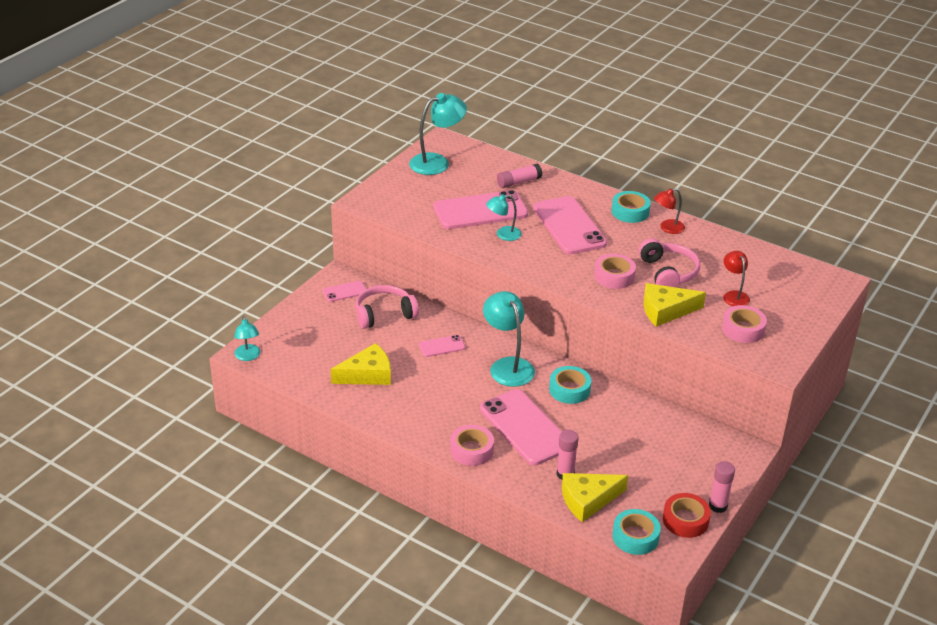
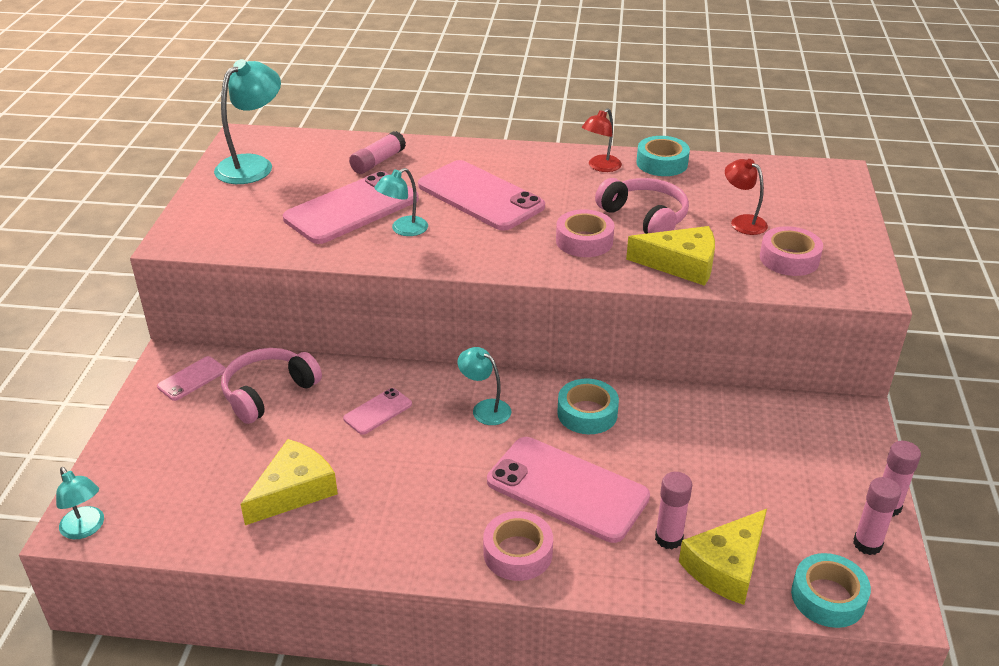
camera: 25 degrees left, 0 degrees up
(507, 366) = (485, 408): turquoise lamp -> turquoise lamp, size x0.58
(630, 212) = (541, 160): turquoise tape -> turquoise tape (662, 163)
(665, 311) = (681, 264): yellow cheese -> yellow cheese turned 135 degrees counterclockwise
(685, 520) = (867, 544): red tape -> pink glue stick

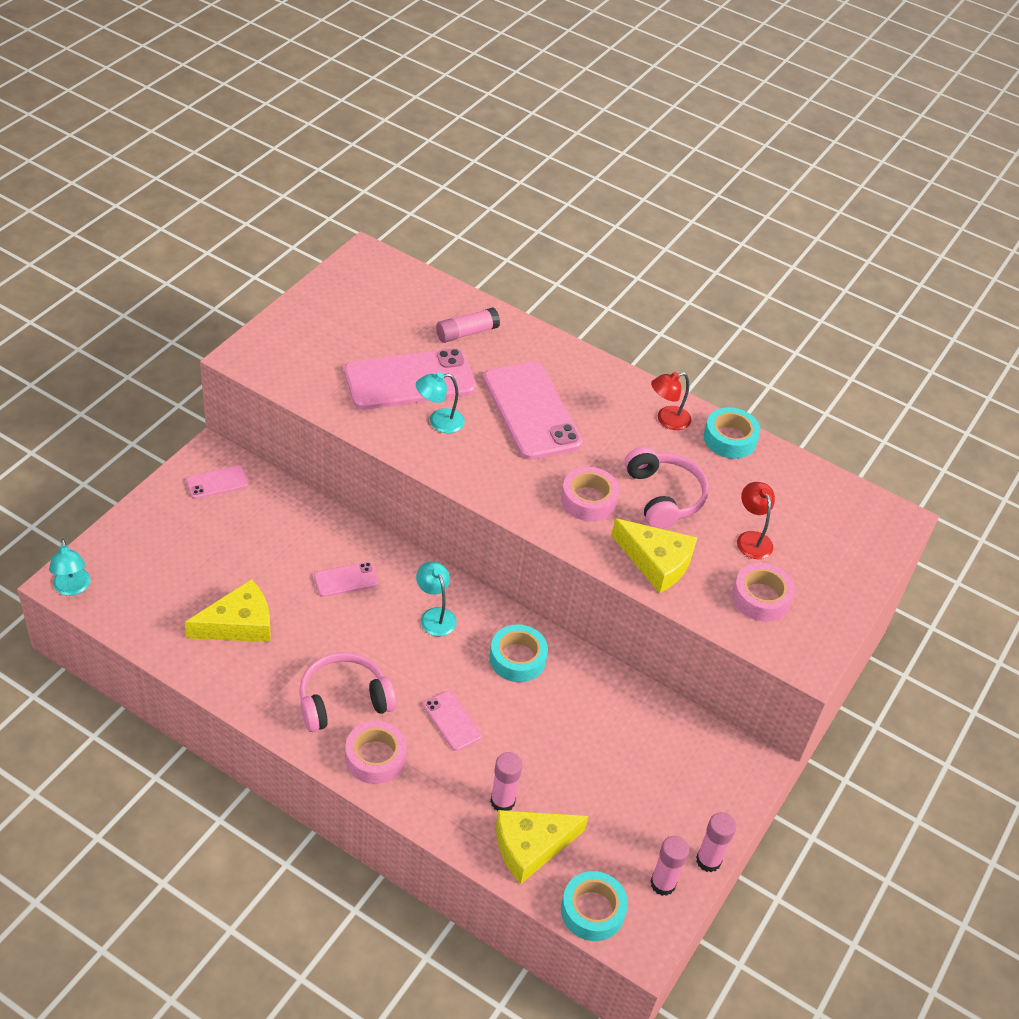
camera: 20 degrees right, 10 degrees up
(253, 165) = (355, 294): turquoise lamp -> none
(268, 392) = (269, 522): pink headphones -> pink headphones (343, 700)
(567, 489) = (452, 721): pink phone -> pink phone, size x0.47

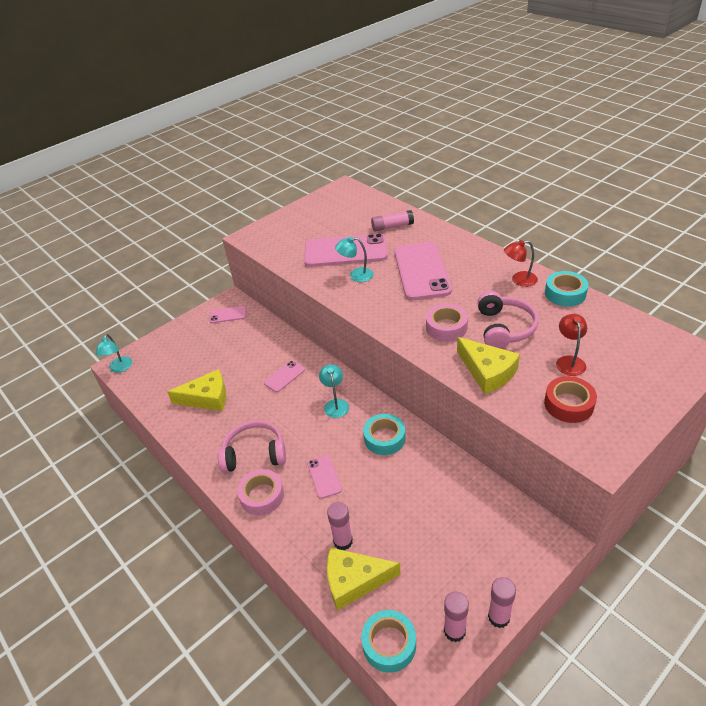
camera: 25 degrees right, 5 degrees down
(346, 580) = (284, 376): pink phone -> pink phone turned 45 degrees counterclockwise
(761, 598) = (568, 404): pink tape -> red tape

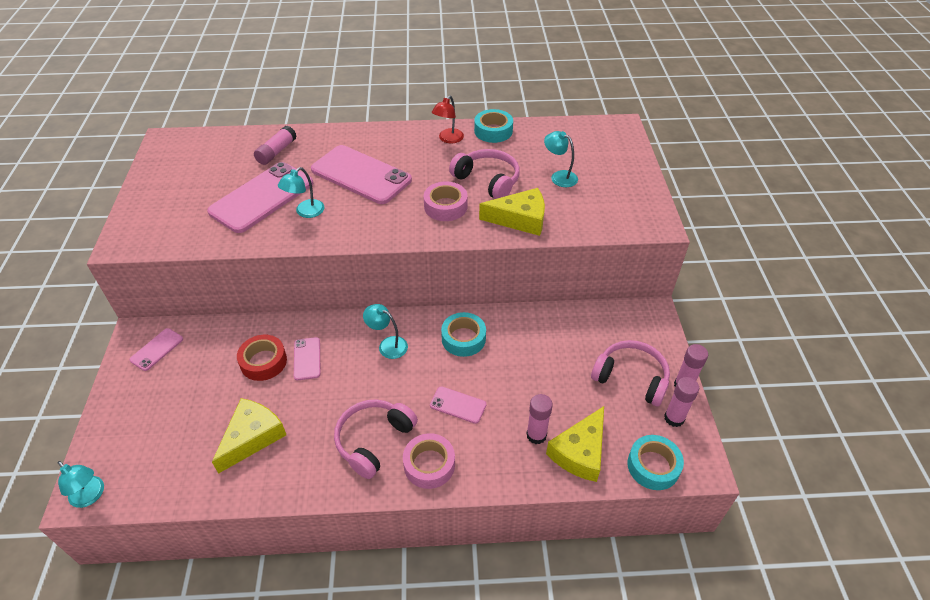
camera: 55 degrees left, 5 degrees up
(464, 570) = (631, 378): none -> pink headphones
(568, 404) = (597, 205): red tape -> red tape (263, 362)
(569, 361) = (559, 176): red lamp -> turquoise lamp

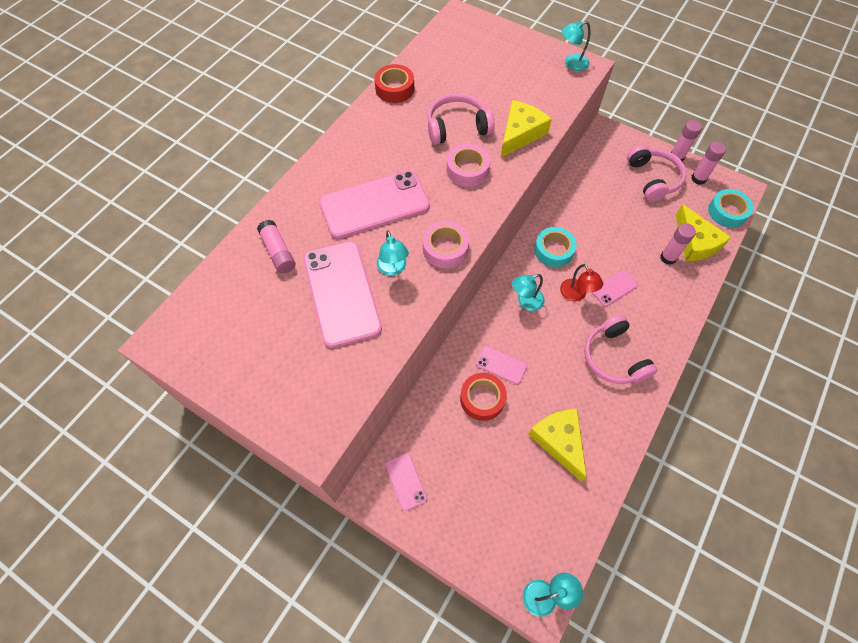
camera: 55 degrees left, 15 degrees up
(429, 464) = (656, 333): pink tape -> pink tape (445, 249)
(448, 139) = (378, 122): red lamp -> red lamp (576, 295)
(493, 131) = (394, 89): turquoise tape -> red tape
(559, 176) = (489, 84): turquoise lamp -> turquoise lamp (571, 63)
(631, 378) = (653, 179): pink headphones -> pink headphones turned 105 degrees clockwise

